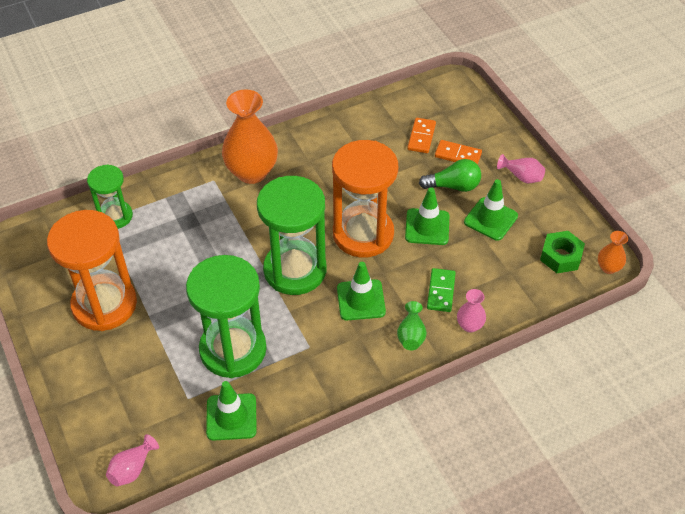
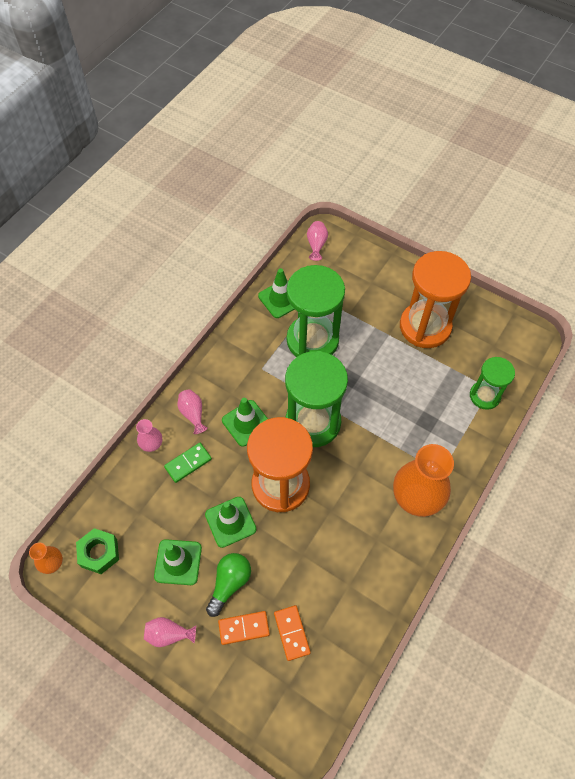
camera: 150 degrees right, 10 degrees up
(411, 335) = (193, 414): green vase -> pink vase
(441, 291) = (188, 463): green domino -> green domino turned 75 degrees clockwise
(453, 186) = (229, 583): green light bulb -> green light bulb turned 150 degrees clockwise

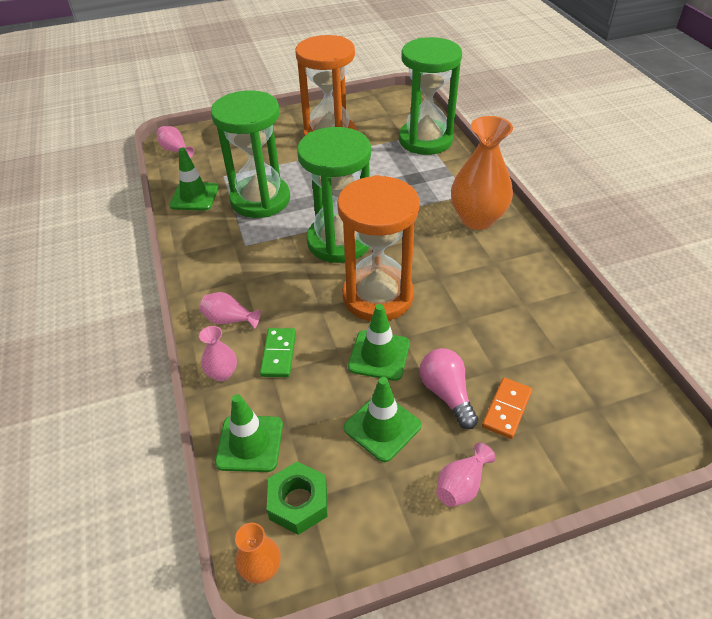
camera: 50 degrees left, 15 degrees down
(229, 583) = (447, 394): green light bulb -> pink light bulb
(246, 423) = (287, 285): green traffic cone -> green traffic cone (250, 443)
(292, 633) = (541, 372): orange domino -> none
(484, 396) = (425, 140): green hourglass -> green hourglass, size x1.77

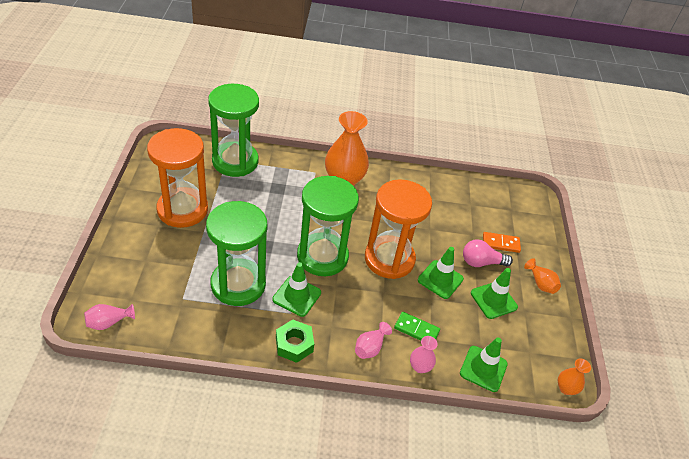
camera: 75 degrees left, 0 degrees up
(194, 197) = (199, 328): green traffic cone -> green traffic cone (297, 296)
(298, 502) = (531, 357): green nut -> green nut (294, 344)
(461, 485) = (540, 283): pink vase -> orange vase
(507, 409) = (501, 243): orange domino -> orange domino turned 45 degrees counterclockwise

